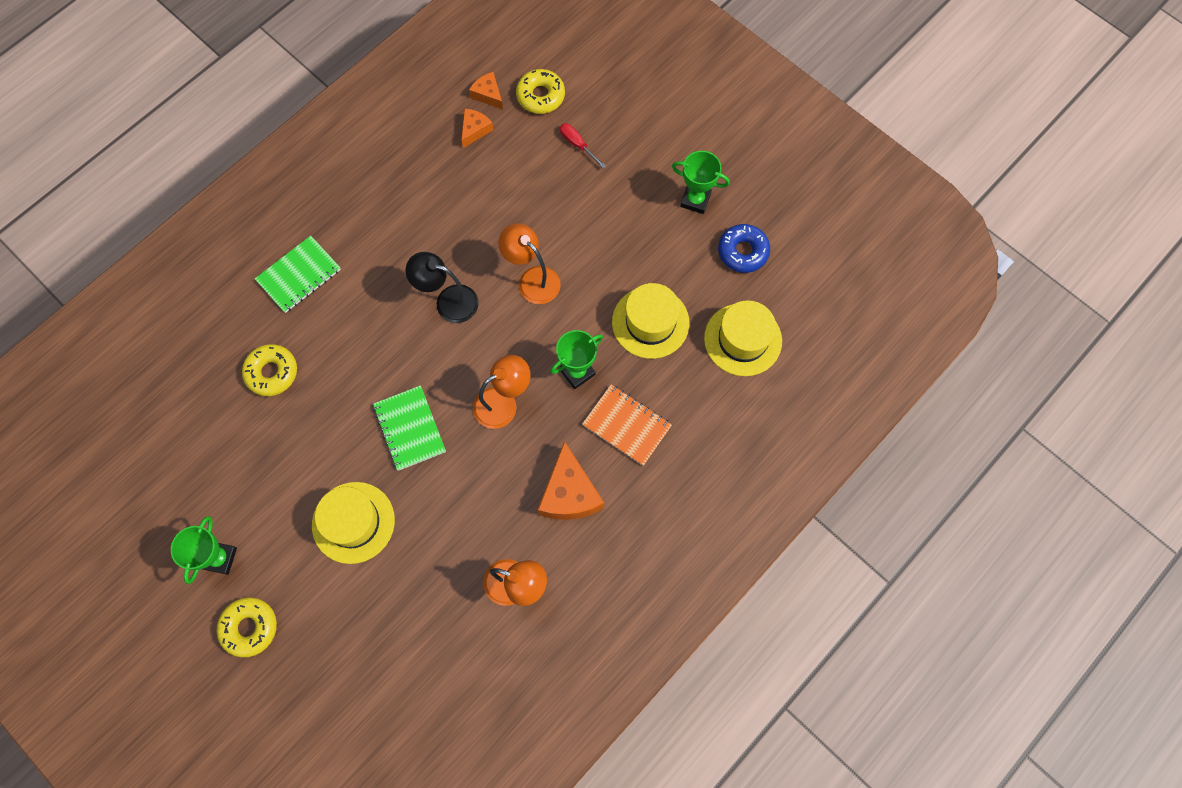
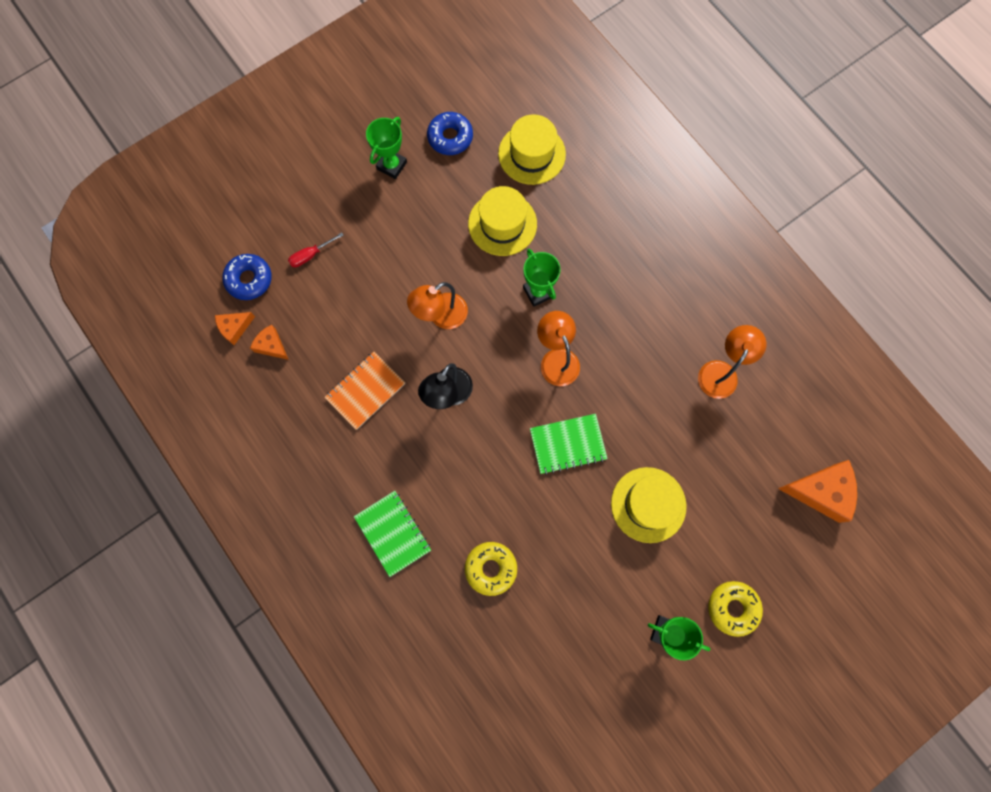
camera: 80 degrees left, 5 degrees up
(540, 96) = (249, 279): yellow donut -> blue donut
(569, 493) = (647, 316): orange cheese -> orange cheese (820, 491)
(626, 425) = (594, 260): orange notebook -> orange notebook (365, 391)

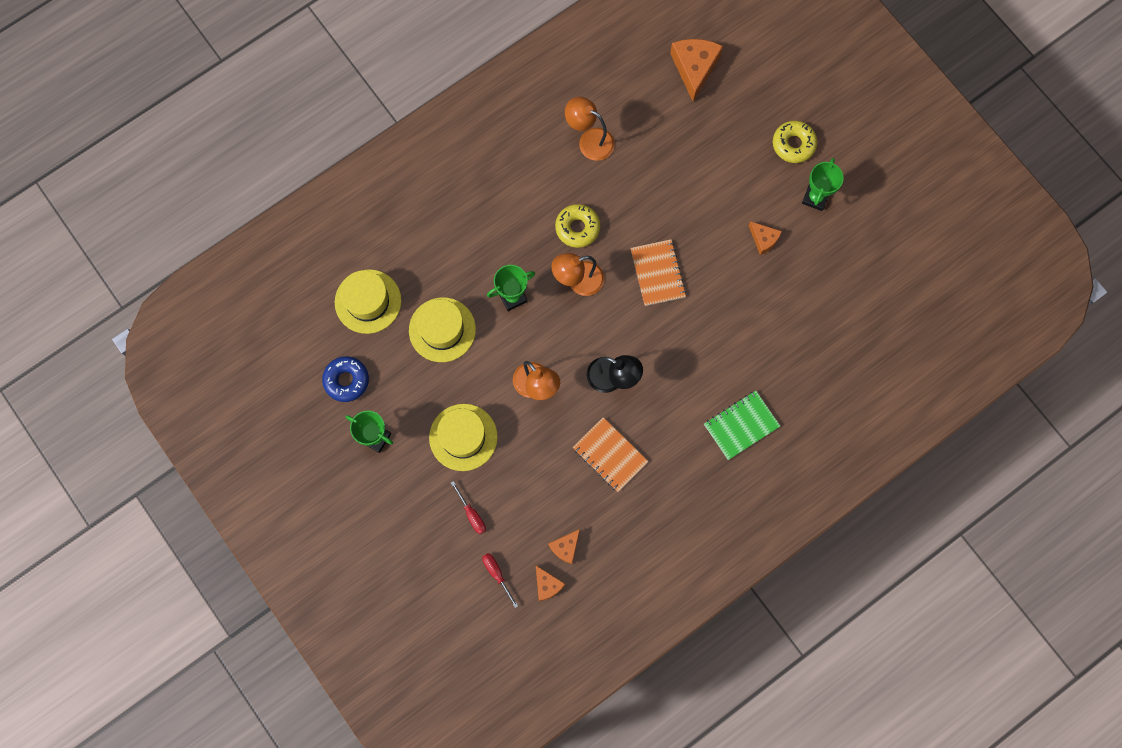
camera: 90 degrees left, 0 degrees up
(249, 279) = (497, 574): blue donut -> red screwdriver
(491, 568) = (768, 340): yellow donut -> yellow donut (577, 228)
(567, 444) = (657, 273): green notebook -> orange notebook
(611, 567) = (763, 239): none -> orange cheese
(648, 504) = (709, 207): yellow hat -> yellow hat (463, 437)

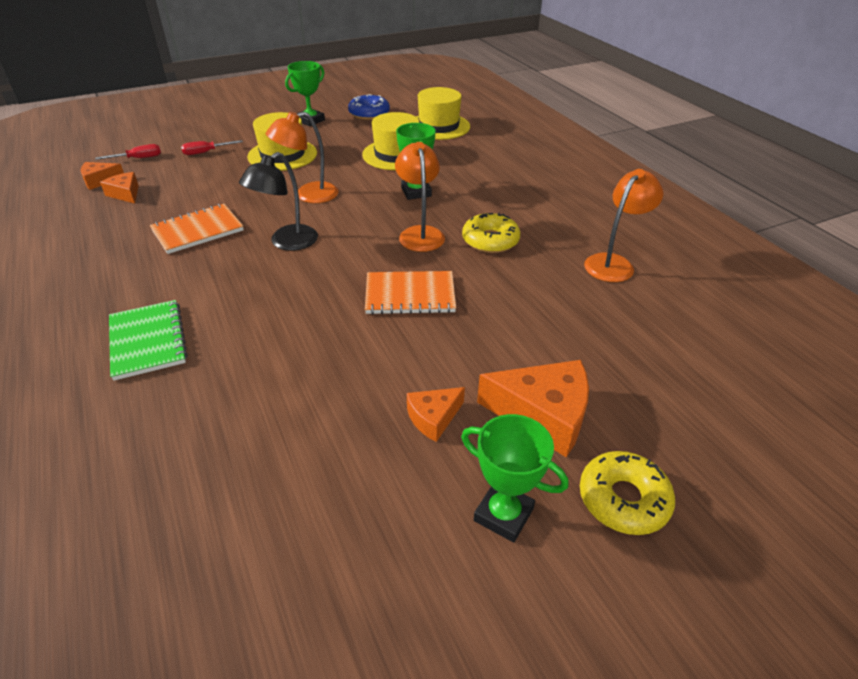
camera: 100 degrees right, 35 degrees down
(694, 68) = (759, 381): orange cheese -> orange cheese (543, 415)

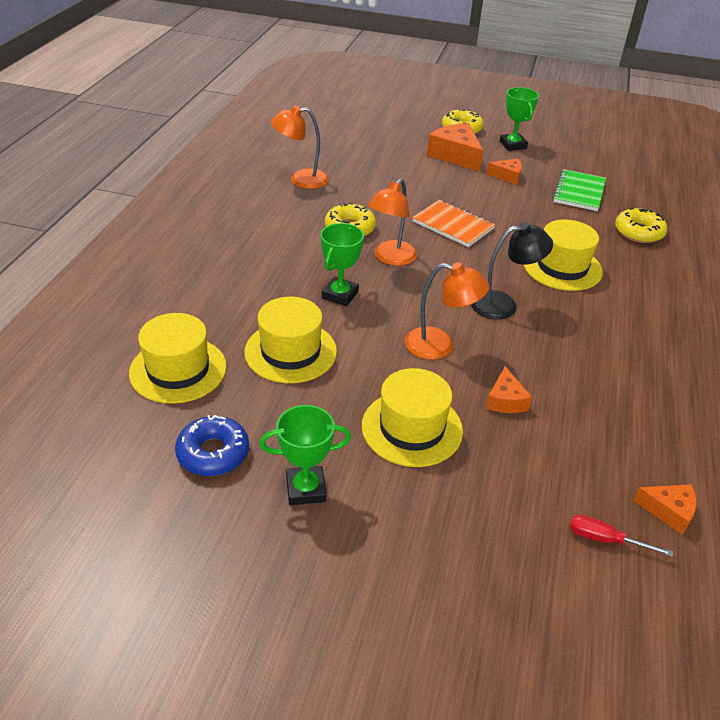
camera: 140 degrees left, 0 degrees up
(125, 194) = (638, 461): orange cheese -> orange cheese (505, 400)
(147, 341) = (648, 280): green notebook -> green notebook (579, 192)
(181, 416) = (638, 232): none -> yellow donut
(198, 230) = (575, 359): orange notebook -> none
(206, 152) = (504, 495): red screwdriver -> none
(256, 306) = (562, 267): none -> yellow hat

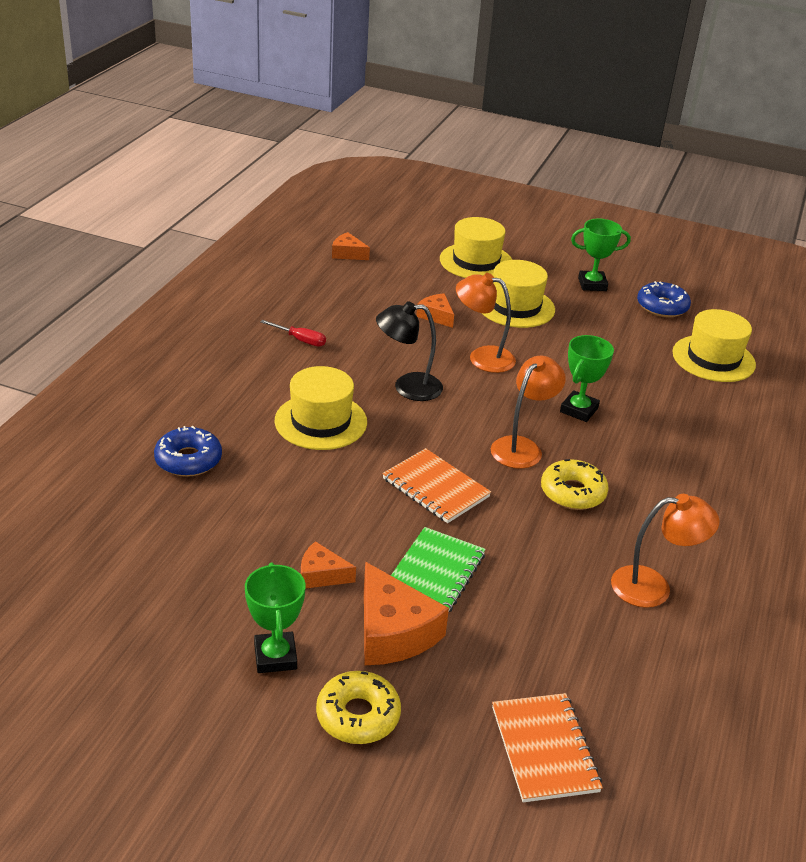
camera: 175 degrees left, 5 degrees down
(290, 351) = (620, 364): yellow hat -> yellow hat (476, 261)
(370, 122) = (544, 749): none -> orange notebook
(505, 400) = (436, 316): orange cheese -> orange cheese turned 45 degrees counterclockwise
(579, 192) = (223, 534): green notebook -> green notebook (434, 573)
(605, 539) = (399, 247): red screwdriver -> red screwdriver (300, 340)
(638, 232) = (188, 460): yellow donut -> blue donut

